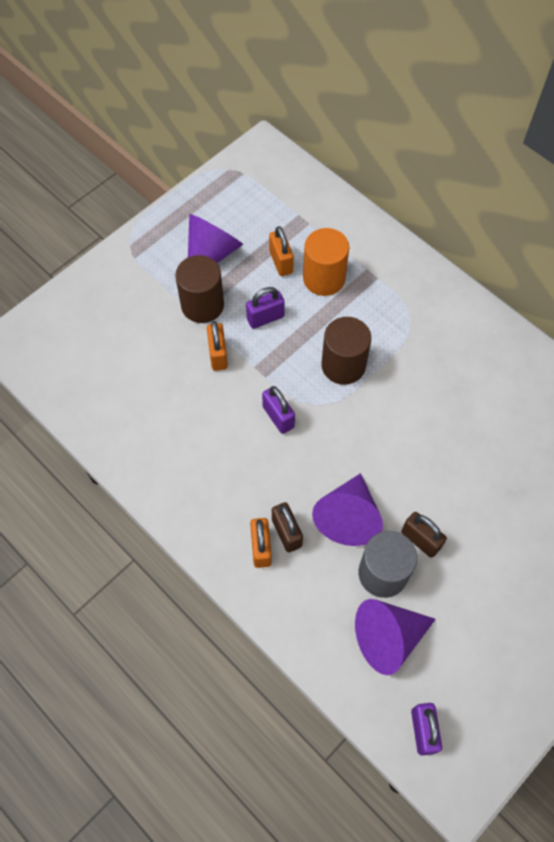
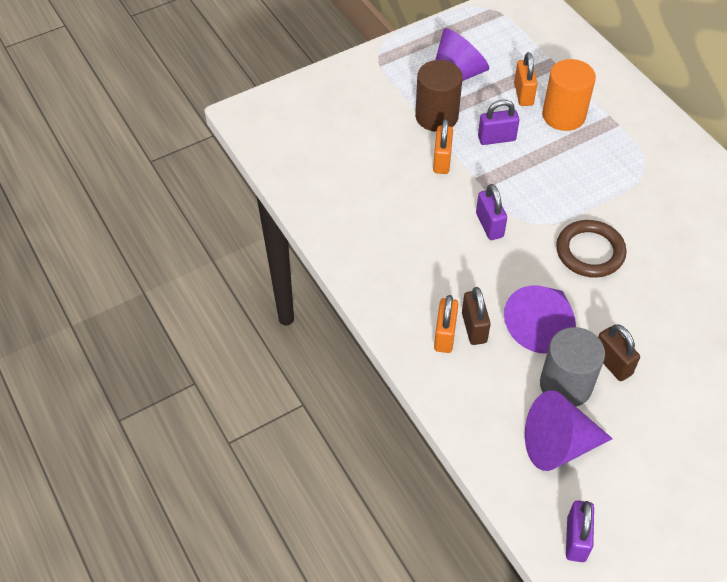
camera: 15 degrees right, 10 degrees down
(343, 365) = (566, 193): brown cylinder -> none
(377, 424) = (590, 252): none -> brown ring

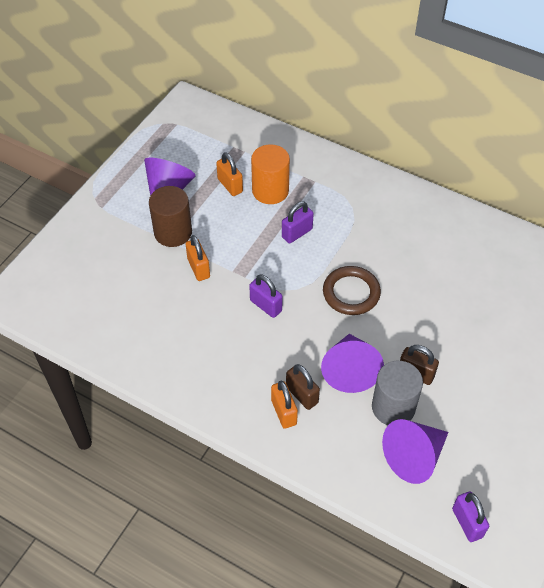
camera: 30 degrees left, 0 degrees up
(496, 138) = (230, 231): purple padlock -> purple padlock (297, 233)

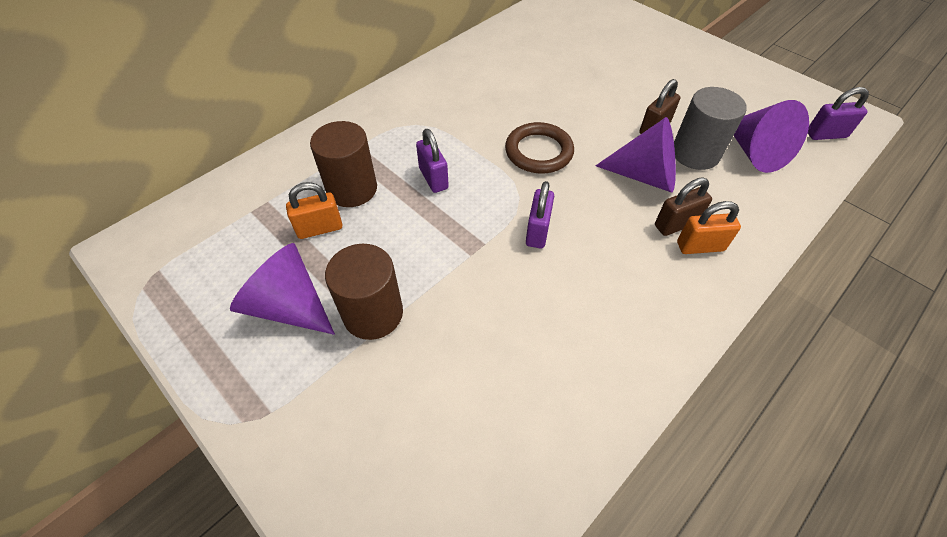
camera: 75 degrees left, 0 degrees up
(198, 268) = (452, 293): orange padlock -> none
(266, 305) = (537, 231): purple padlock -> purple padlock turned 45 degrees counterclockwise
(270, 190) = (352, 189): orange cylinder -> brown cylinder

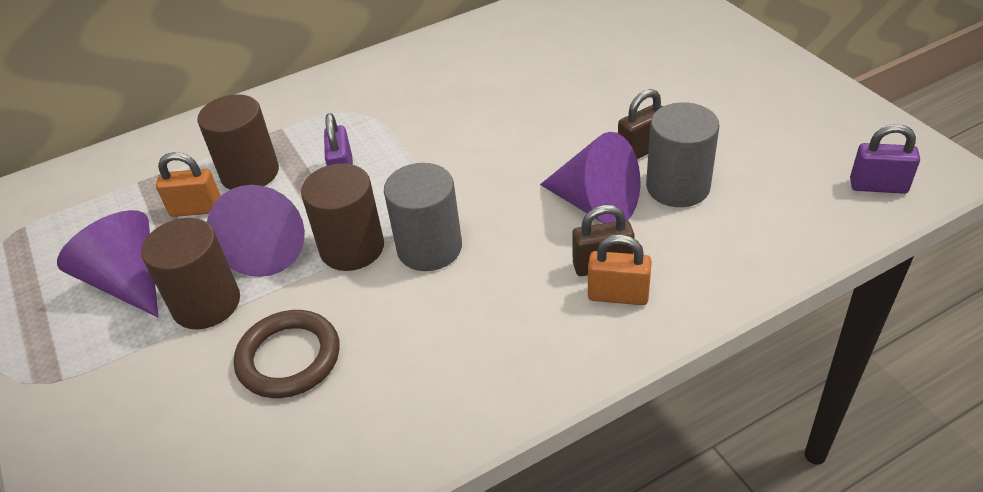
camera: 20 degrees right, 10 degrees down
(474, 241) = (352, 248): none -> brown cylinder
(537, 231) = (429, 248): purple padlock -> grey cylinder
(539, 152) = (480, 160): brown ring -> brown ring (289, 358)
(755, 152) = (761, 195): purple cone -> purple cone (268, 248)

